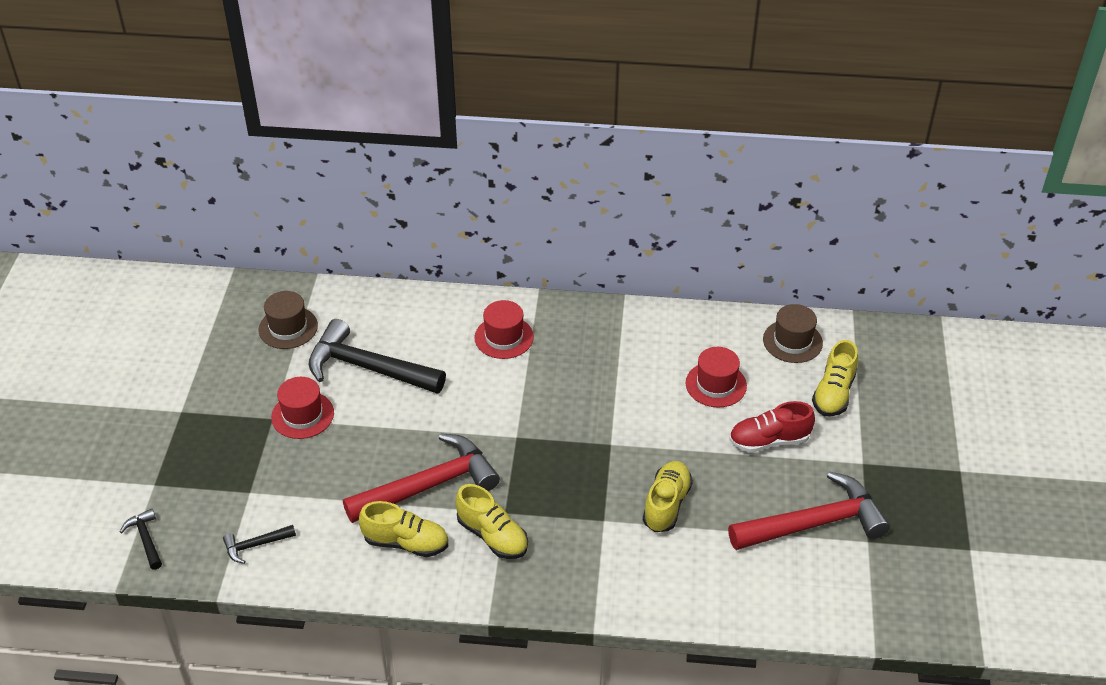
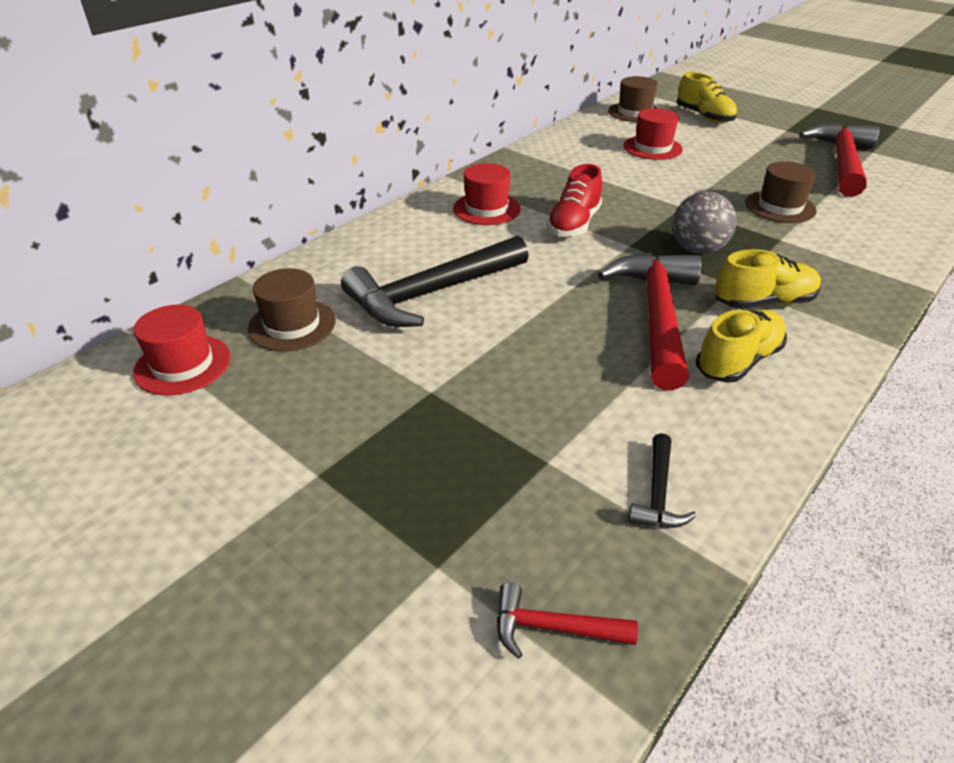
camera: 55 degrees left, 5 degrees down
(146, 539) = (553, 628): black hammer -> red hammer
(302, 415) = (452, 365): red hat -> red hat (183, 364)
(542, 476) = (697, 249): none -> grey ball
(666, 504) = (780, 207): yellow shoe -> brown hat
(769, 441) = (735, 149): red shoe -> red shoe (573, 224)

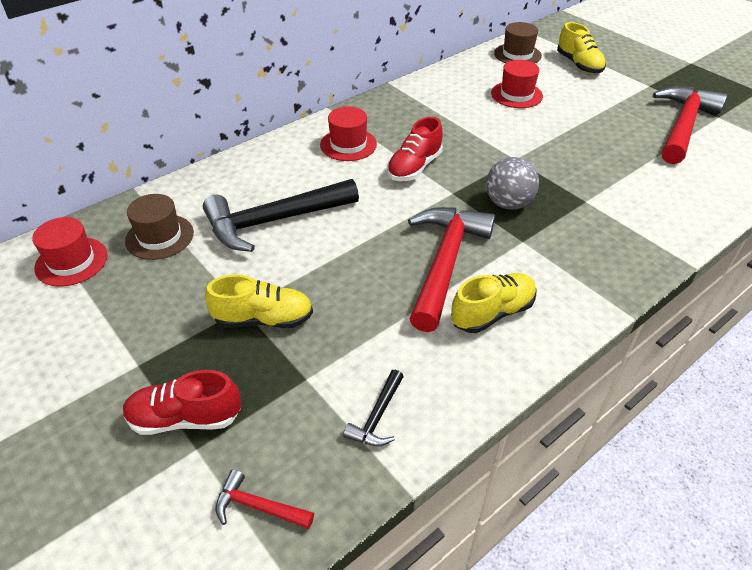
camera: 10 degrees right, 5 degrees up
(408, 531) = (185, 418): none -> red shoe
(763, 302) = (540, 261): yellow shoe -> yellow shoe (263, 319)
(780, 207) = (602, 168): brown hat -> none

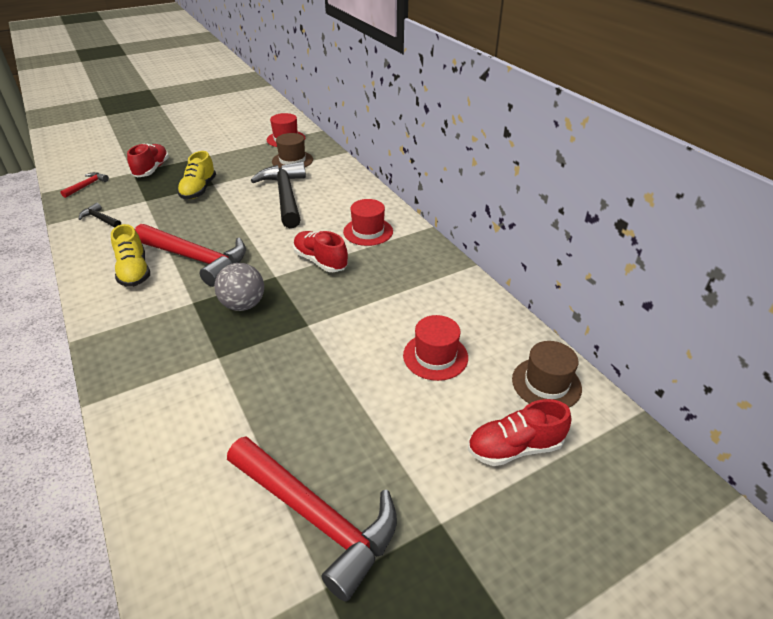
camera: 100 degrees right, 5 degrees down
(578, 65) = (514, 447): yellow shoe -> red shoe

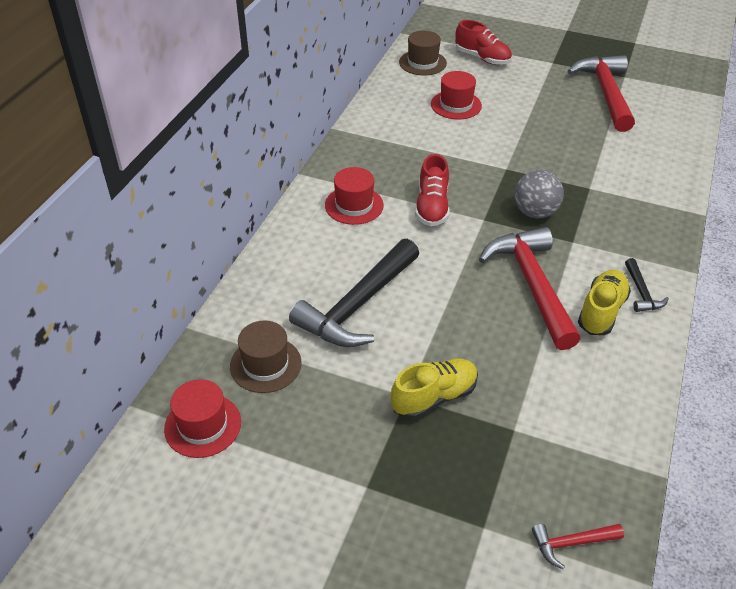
camera: 130 degrees left, 5 degrees up
(100, 219) = (592, 432): black hammer -> black hammer (641, 292)
(152, 169) = (451, 508): red shoe -> none

